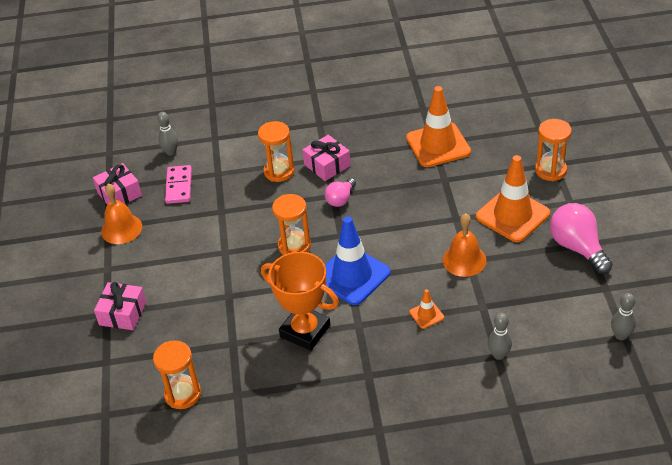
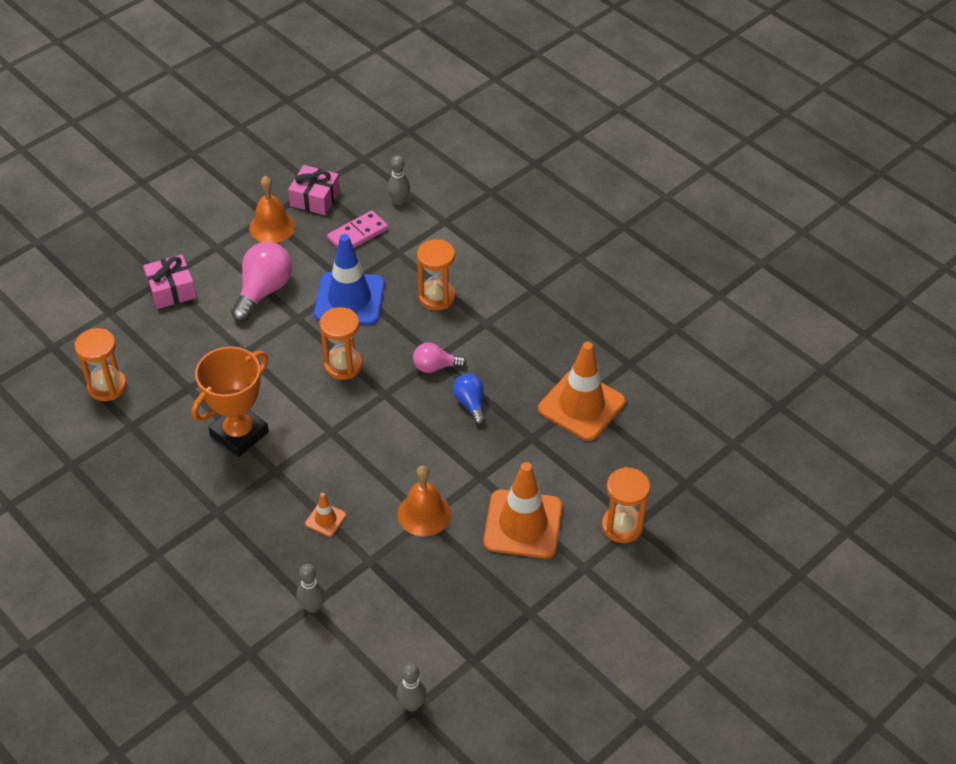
camera: 50 degrees right, 5 degrees up
(305, 331) = (239, 434): orange trophy -> orange trophy turned 45 degrees clockwise
(327, 165) = (476, 329): pink gift -> none
(352, 276) = (336, 432): blue traffic cone -> blue traffic cone (349, 299)
(389, 196) = (470, 403): none -> blue light bulb
(577, 248) = (516, 607): pink light bulb -> pink light bulb (263, 291)

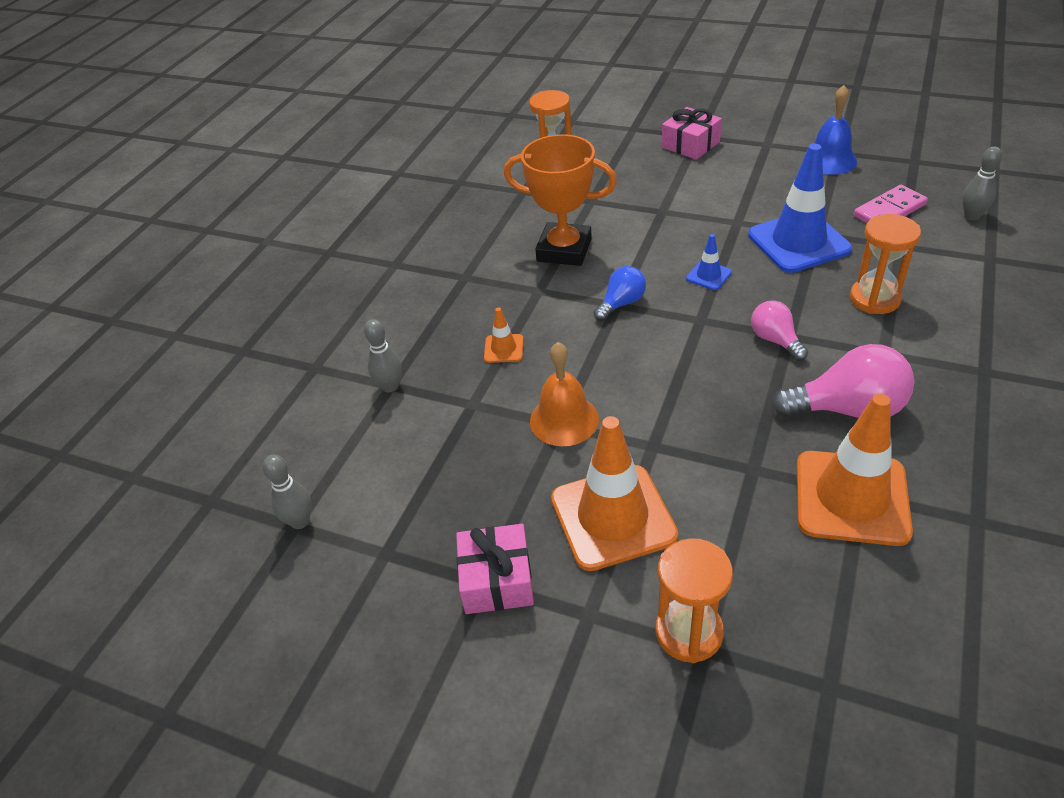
camera: 70 degrees right, 5 degrees down
(263, 291) = (746, 189): pink light bulb -> pink light bulb (847, 409)
(272, 227) = (829, 160): orange bell -> blue bell
(315, 198) = (899, 167): pink gift -> pink gift (497, 580)
(343, 365) = (708, 275): orange hourglass -> blue traffic cone
(358, 234) = (889, 210): pink domino -> pink domino turned 60 degrees counterclockwise
(470, 403) = (752, 391): blue light bulb -> blue light bulb (621, 303)

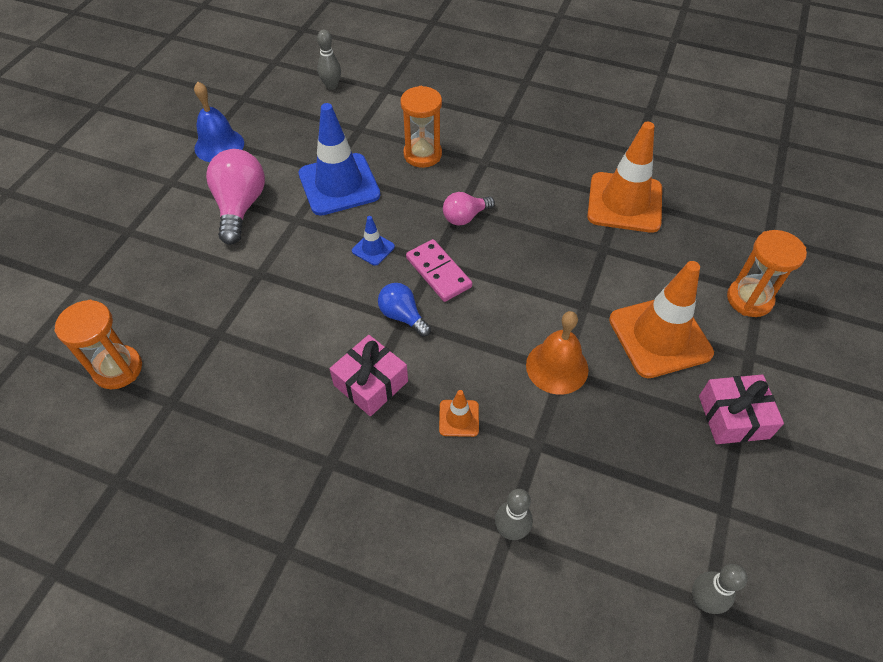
camera: 95 degrees left, 10 degrees up
(564, 250) = (304, 361): orange trophy -> none
(690, 144) = (142, 239): pink gift -> pink gift (371, 383)
(847, 409) = (542, 190): pink light bulb -> pink light bulb (240, 207)
(889, 210) = (310, 125): pink domino -> pink domino (438, 272)

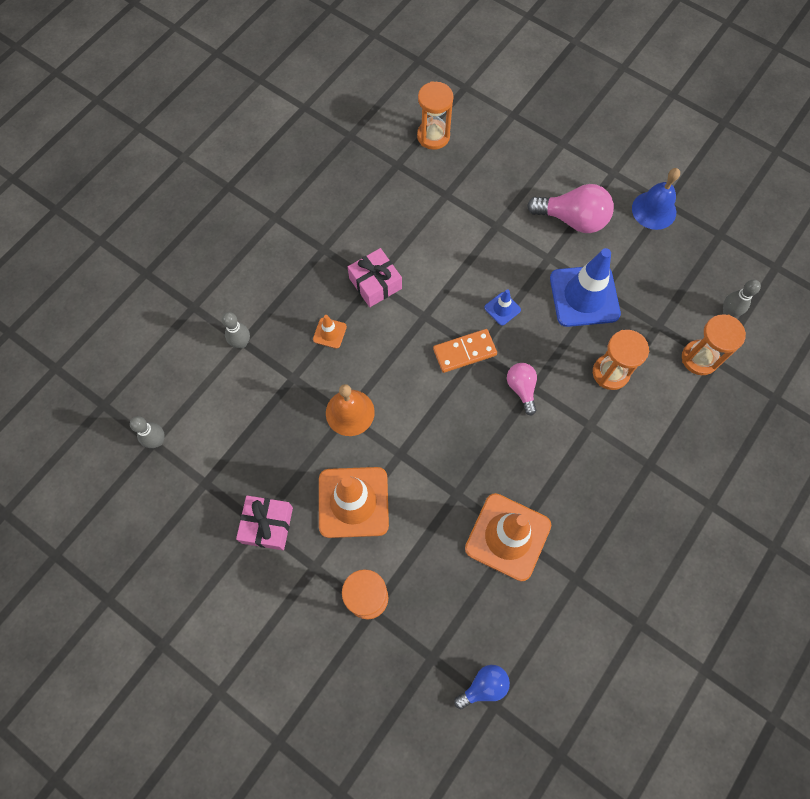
camera: 105 degrees right, 15 degrees up
(386, 99) = (699, 358): none -> orange hourglass
(402, 316) = (428, 316): blue light bulb -> blue light bulb (484, 686)
(438, 272) = (464, 352): pink domino -> orange domino

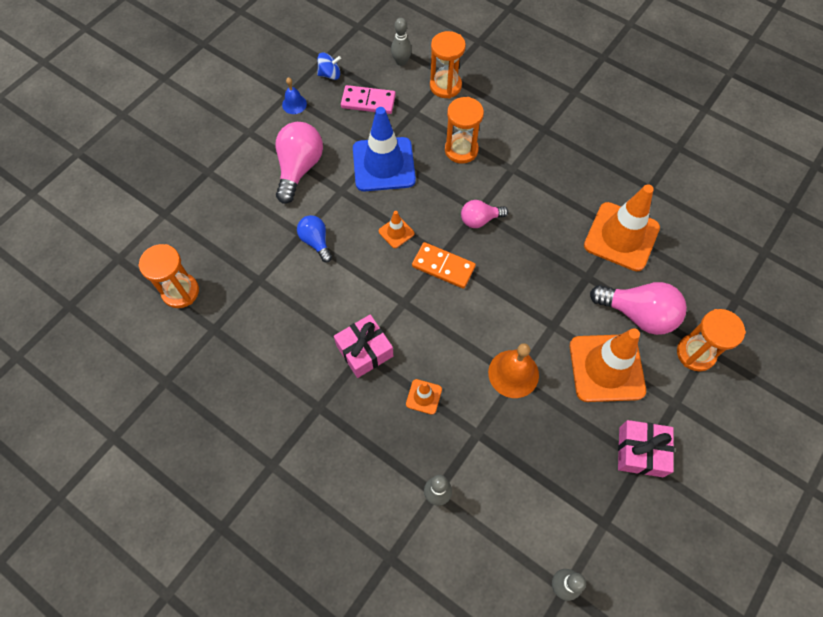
camera: 90 degrees left, 5 degrees down
(413, 542) = (638, 314): none -> pink light bulb
(464, 352) = (443, 266): orange domino -> orange domino turned 45 degrees counterclockwise
(484, 686) = (751, 259): blue light bulb -> blue light bulb (316, 242)
(502, 309) = (396, 232): blue traffic cone -> orange traffic cone
(654, 210) = (294, 104): blue bell -> blue bell, size x0.59
(666, 280) = (368, 101): none -> pink domino
(699, 241) = (330, 74): none -> blue spinning top

